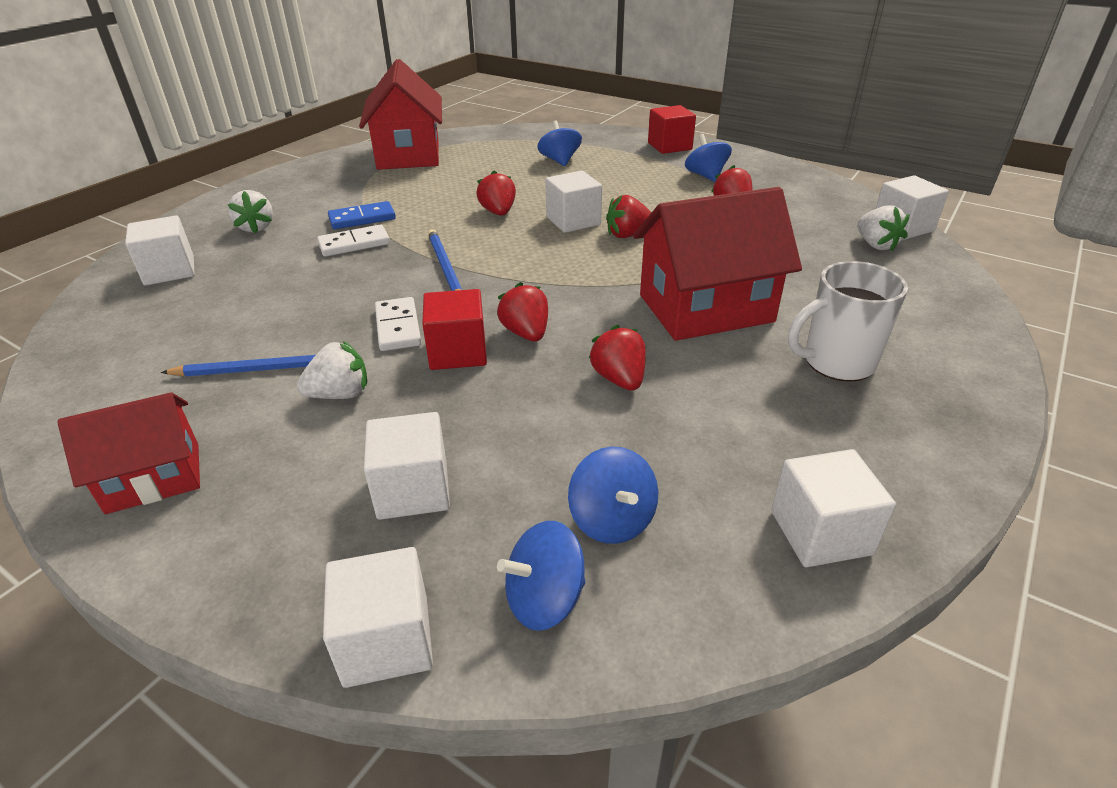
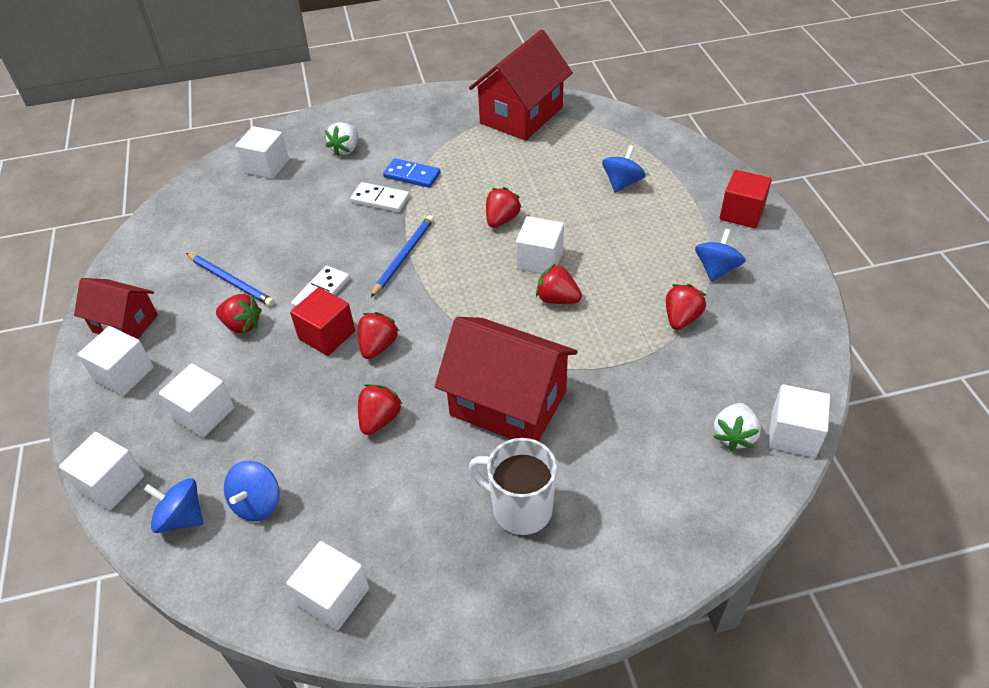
camera: 45 degrees right, 10 degrees up
(229, 524) = (124, 374): none -> white cube
(340, 394) = (242, 325): white strawberry -> red strawberry

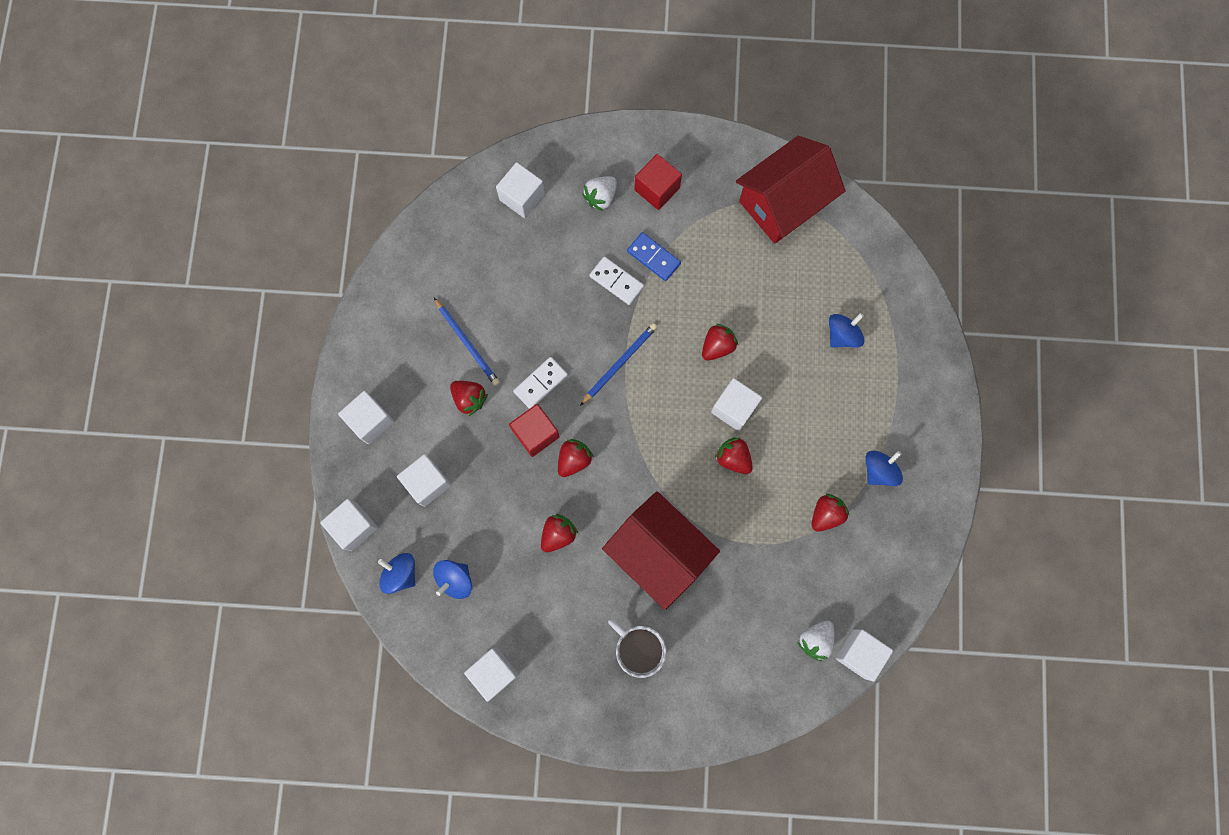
camera: 15 degrees right, 30 degrees up
(125, 323) = (375, 364): red house -> none
(741, 213) = (932, 412): red cube -> red cube (657, 189)

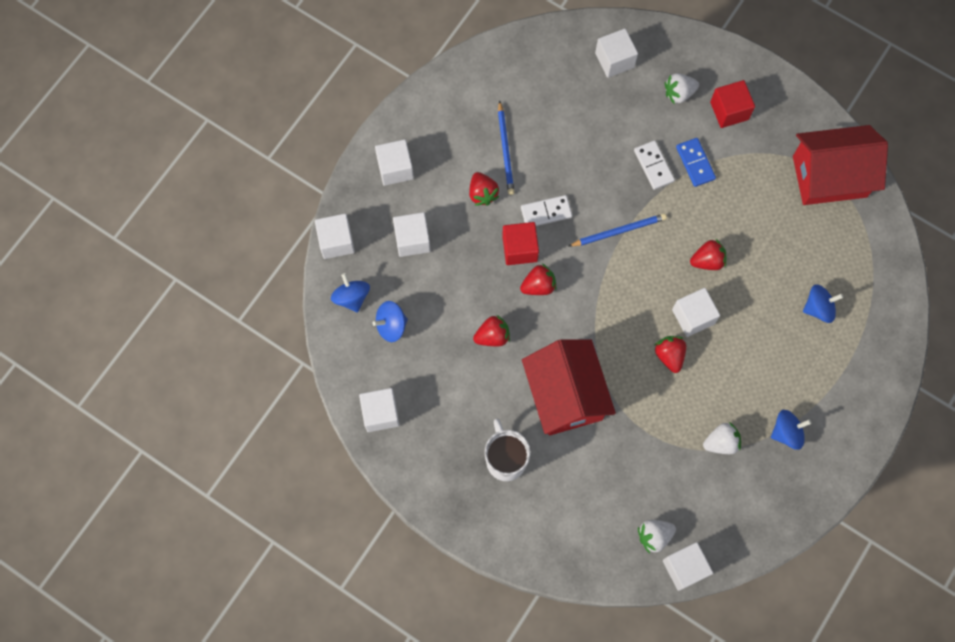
camera: 30 degrees right, 5 degrees down
(826, 514) = (721, 442): red strawberry -> white strawberry

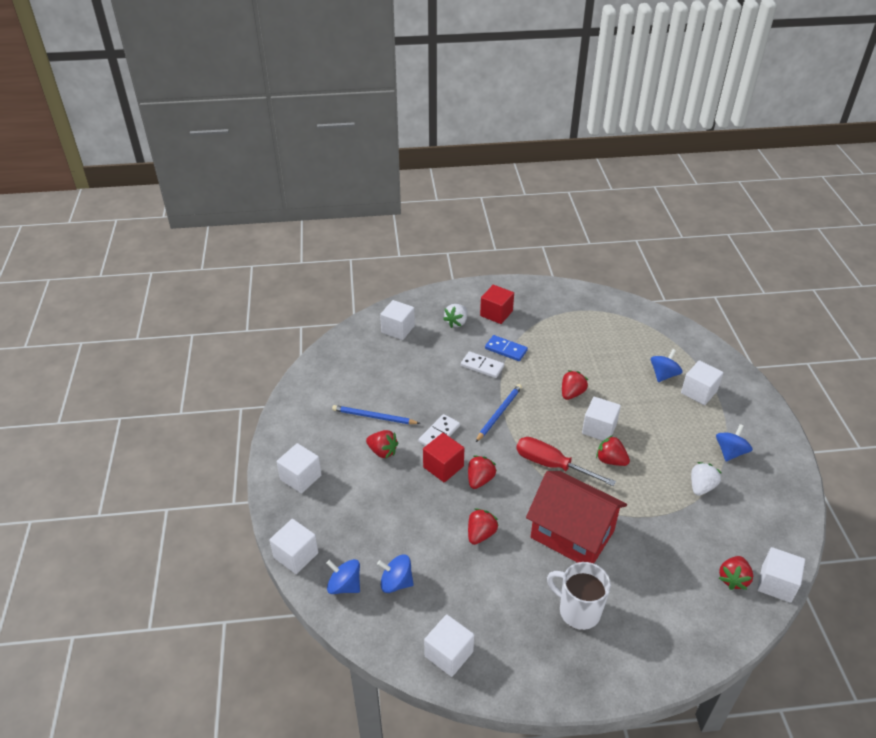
camera: 40 degrees left, 30 degrees down
(391, 326) = (396, 582): blue spinning top -> blue spinning top turned 75 degrees clockwise
(412, 240) = (357, 513): white cube -> white cube (699, 392)
(505, 150) = (374, 417): blue pencil -> blue pencil turned 150 degrees clockwise
(613, 319) = (551, 465): none -> red screwdriver
(654, 536) = (733, 579): white strawberry -> red strawberry
(829, 176) = (589, 310): red house -> none

